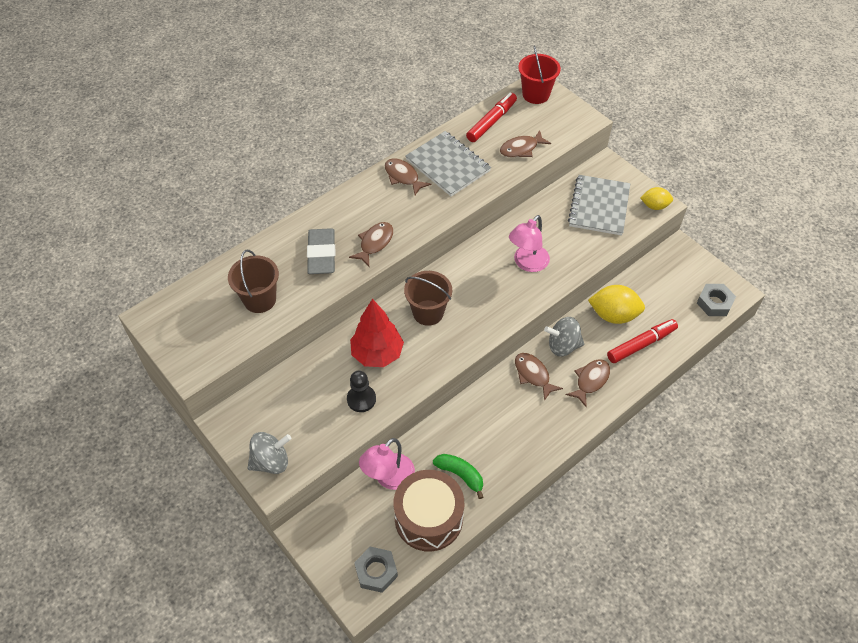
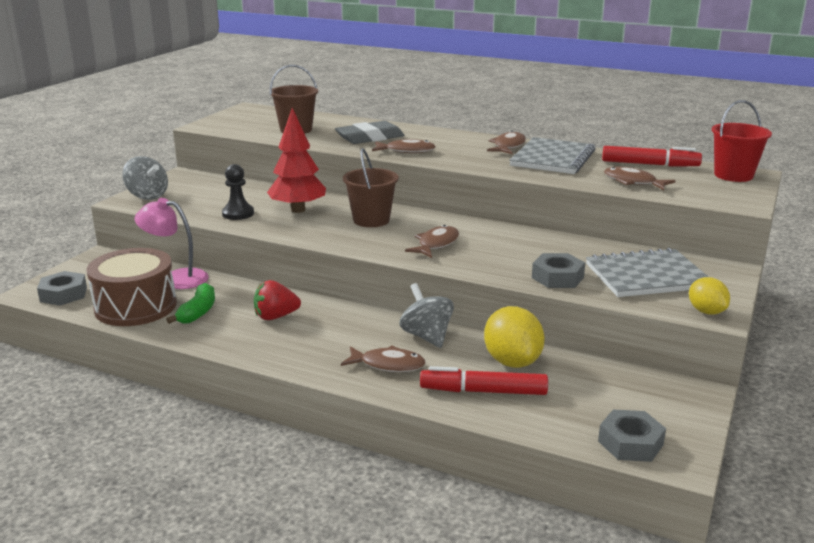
camera: 65 degrees right, 30 degrees down
(493, 425) = (275, 317): none -> red strawberry
(527, 263) = (496, 252): pink lamp -> none
(533, 375) = (365, 326): brown fish -> brown fish (436, 244)
(580, 250) = (557, 277): none -> grey nut
(641, 344) = (483, 391): red marker -> red marker turned 150 degrees clockwise

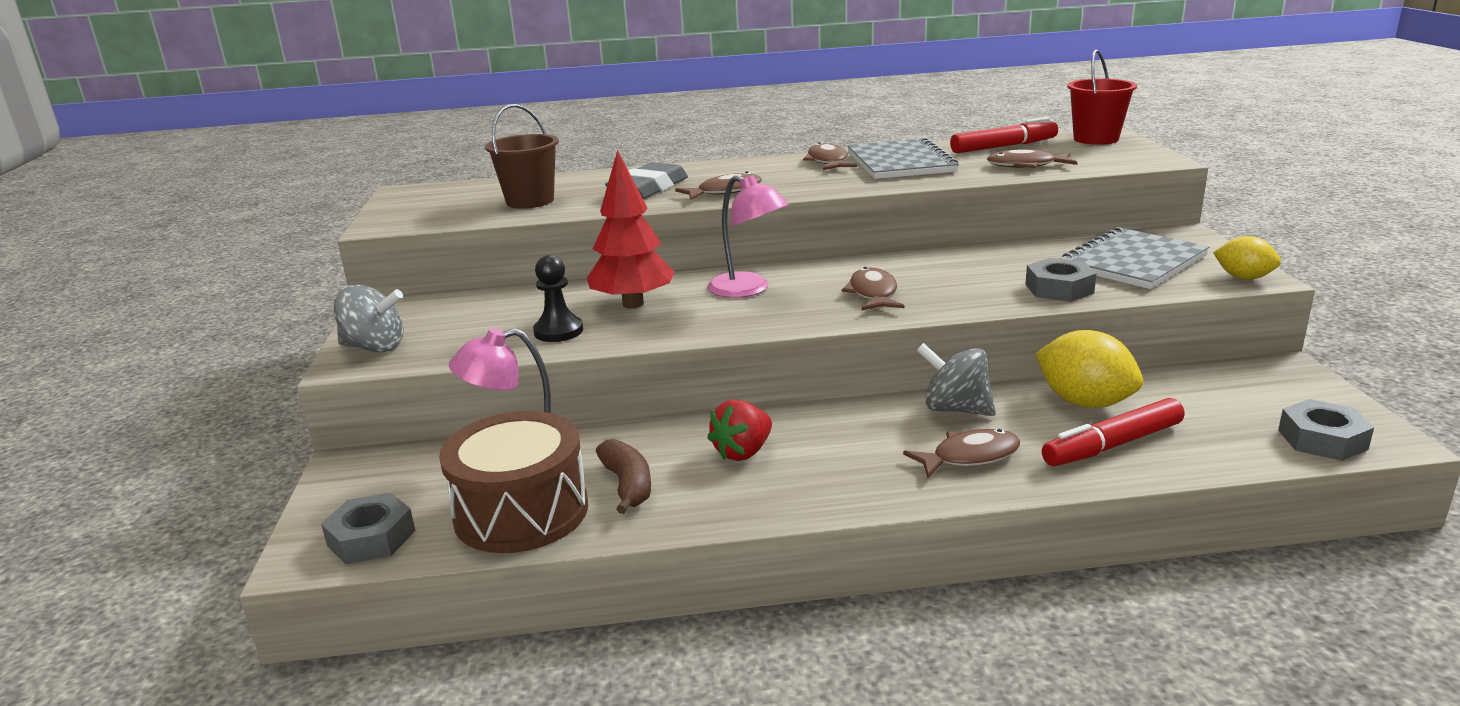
camera: 30 degrees left, 0 degrees up
(198, 312) = (627, 485): green banana -> brown banana
(371, 220) = (748, 290): brown bucket -> pink lamp

